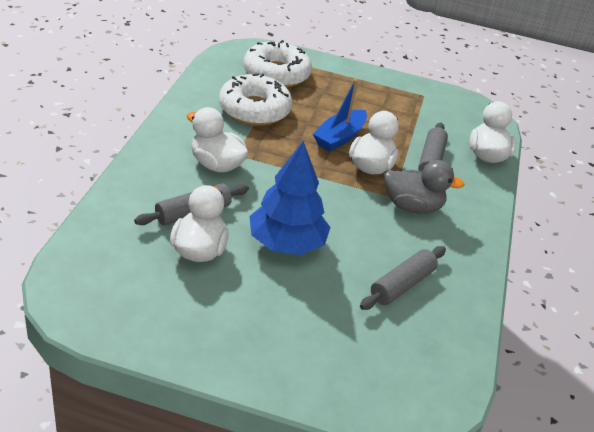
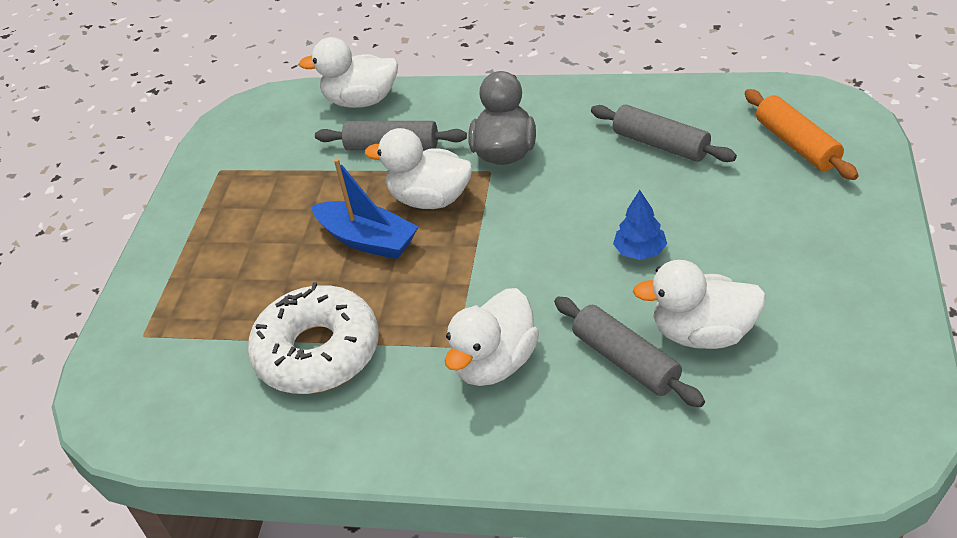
camera: 85 degrees left, 5 degrees up
(276, 74) = (190, 347): white donut -> none
(286, 243) = (640, 251): blue tree -> blue tree, size x0.47
(382, 364) = (797, 144): none -> orange rolling pin

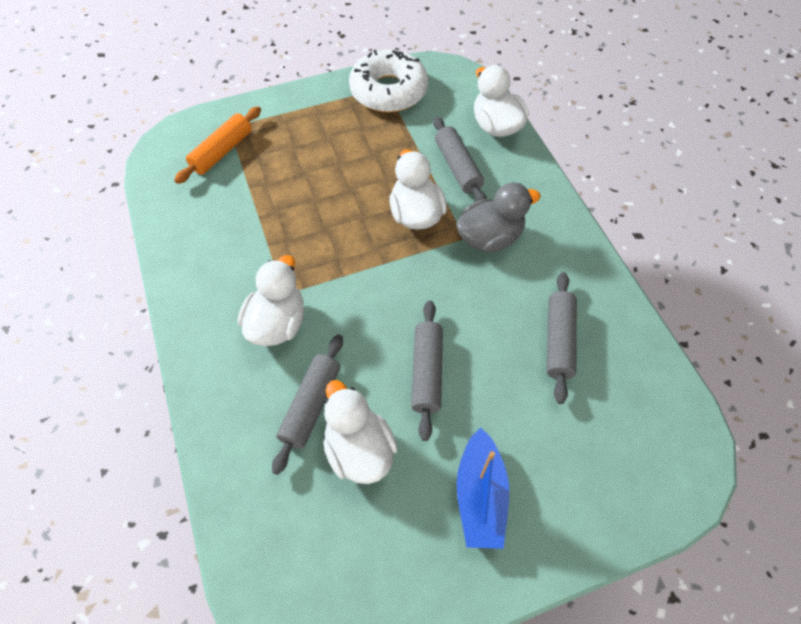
camera: 55 degrees right, 15 degrees up
(318, 352) = (249, 219): white donut -> white donut (388, 91)
(367, 240) = (358, 198): blue boat -> blue boat (480, 496)
(495, 363) = (277, 323): white duck -> white duck turned 105 degrees clockwise
(640, 251) = (427, 372): blue tree -> grey rolling pin
(797, 144) = (619, 448): orange rolling pin -> orange rolling pin (222, 152)

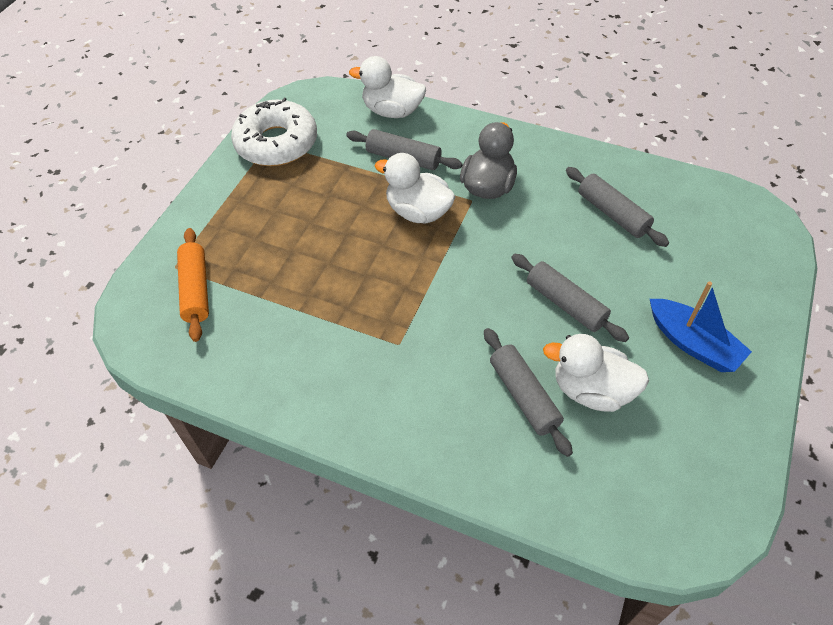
camera: 45 degrees left, 5 degrees down
(277, 323) = (423, 368): white duck -> none

